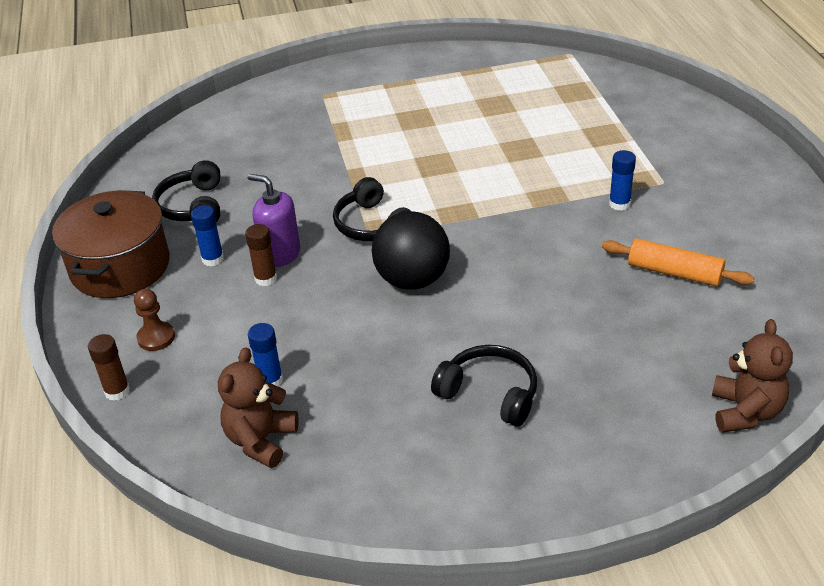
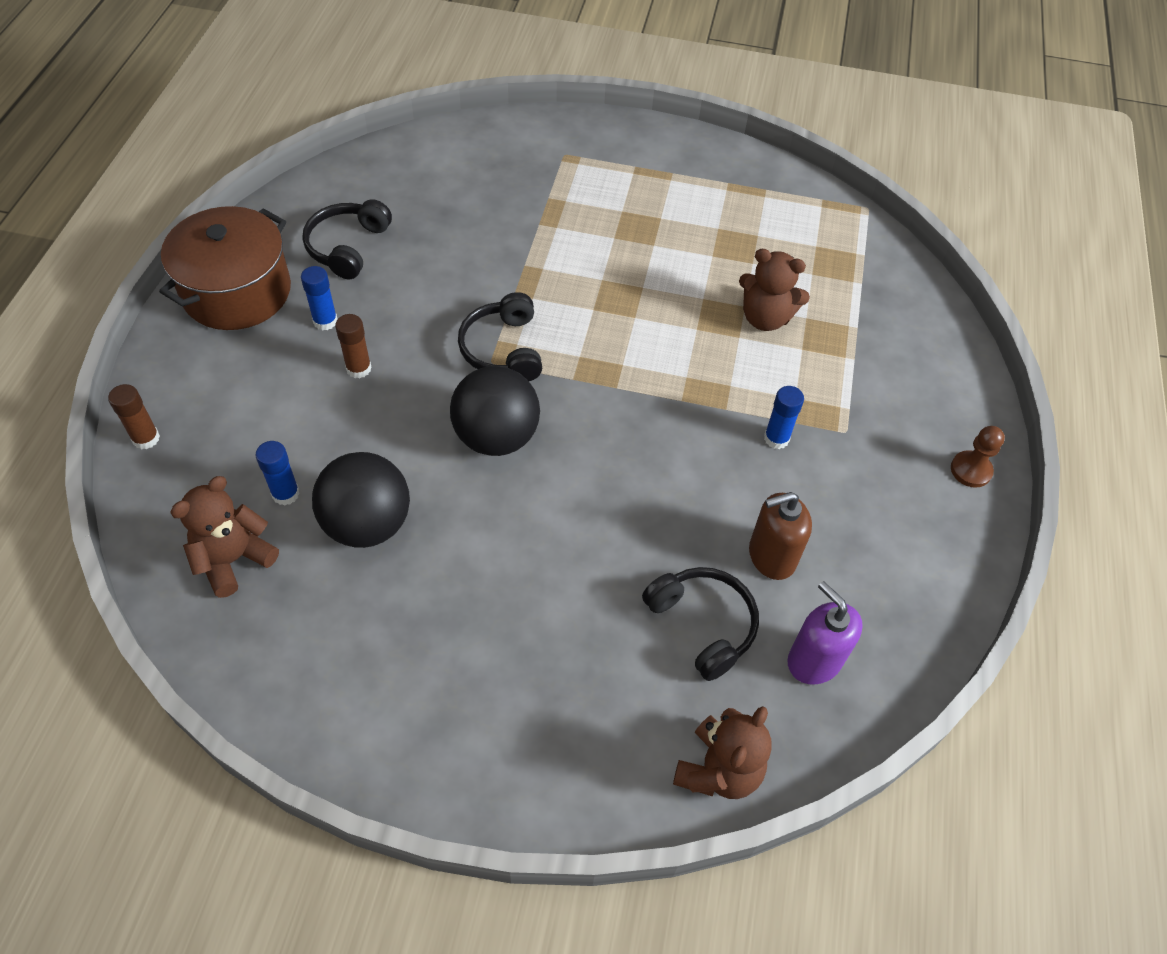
camera: 20 degrees right, 15 degrees up
(156, 337) = (217, 392): brown pawn -> brown pawn (971, 470)
(280, 254) = (391, 345): purple soap dispenser -> purple soap dispenser (814, 660)
(355, 373) = (367, 524): none -> black ball
(489, 393) = (478, 614): black headphones -> black headphones (703, 624)
(552, 138) = (765, 318): none -> brown teddy bear
(674, 272) = (771, 556): orange rolling pin -> brown soap dispenser

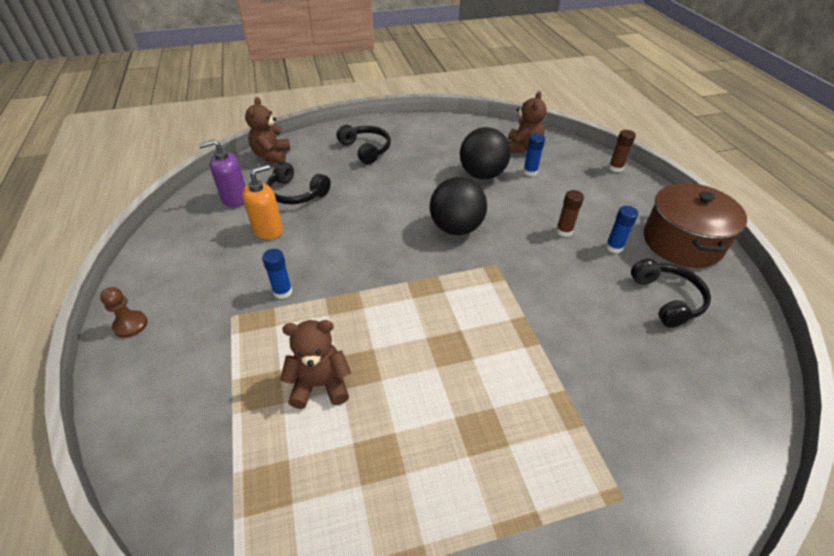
camera: 155 degrees right, 10 degrees down
(503, 349) = (496, 275): black headphones -> black headphones (366, 149)
(771, 556) = (268, 230): brown soap dispenser -> orange soap dispenser
(814, 660) = (235, 198): purple soap dispenser -> purple soap dispenser turned 135 degrees clockwise

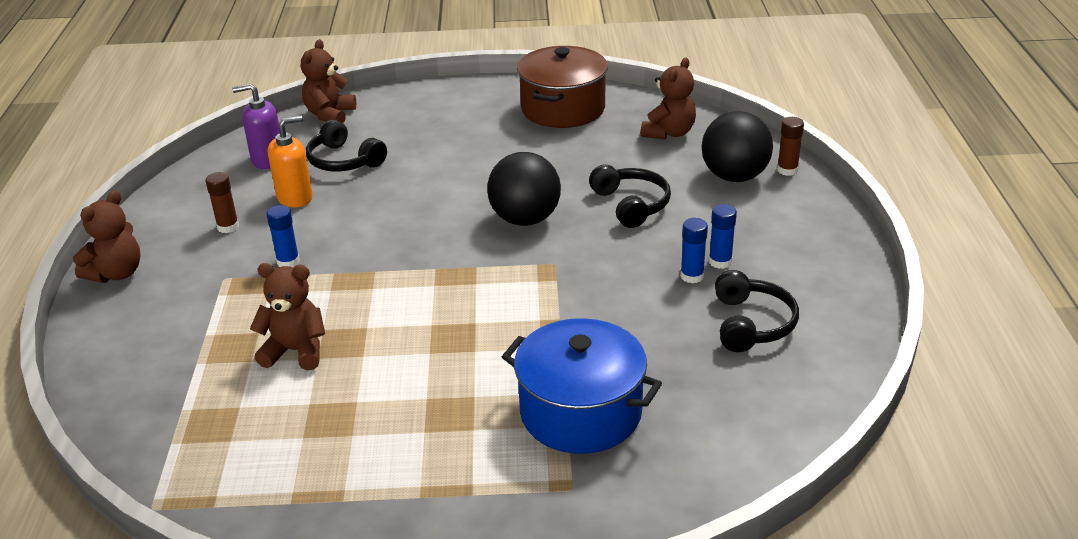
camera: 15 degrees right, 10 degrees down
(130, 325) = (116, 273): brown pawn -> brown teddy bear
(366, 149) = (453, 117): black headphones -> black headphones (631, 205)
(482, 174) = (593, 161): black ball -> black ball (734, 176)
(530, 172) = (661, 164): blue glue stick -> blue glue stick (692, 276)
(564, 231) = (664, 237): brown glue stick -> brown glue stick (228, 227)
(588, 409) = (581, 412): none -> blue pot
(682, 242) = (818, 266): brown pot -> brown pot (563, 109)

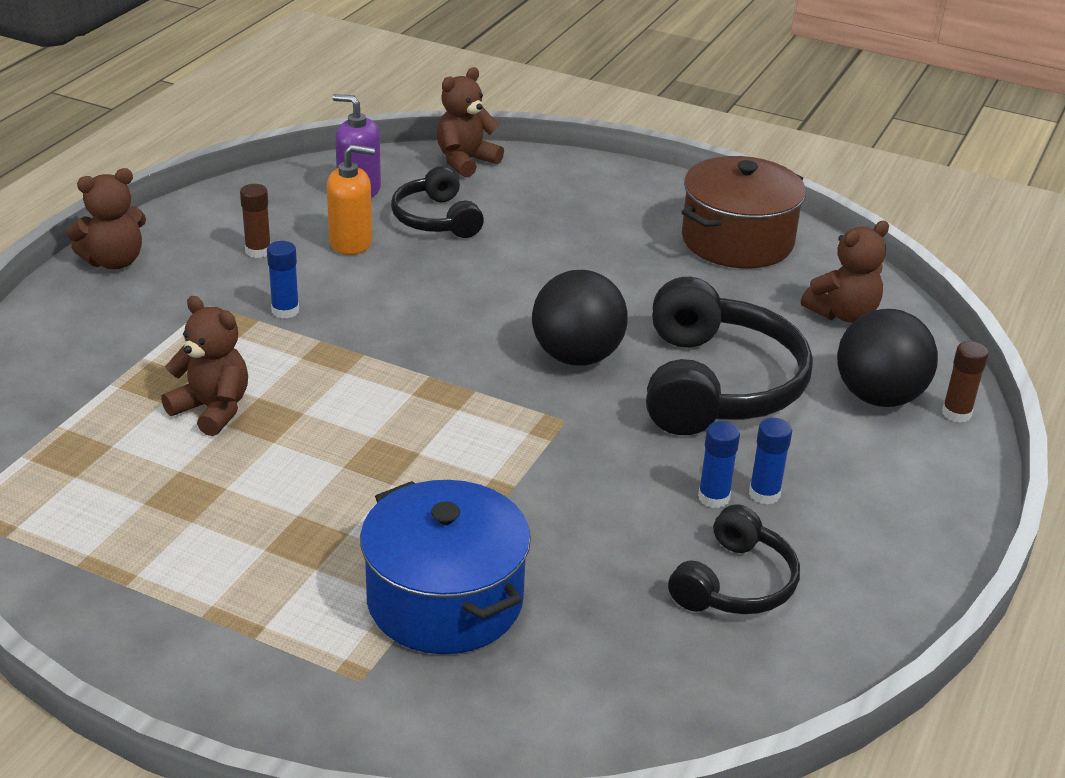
camera: 25 degrees right, 0 degrees up
(631, 205) = (717, 385): black headphones -> black headphones, size x1.73

